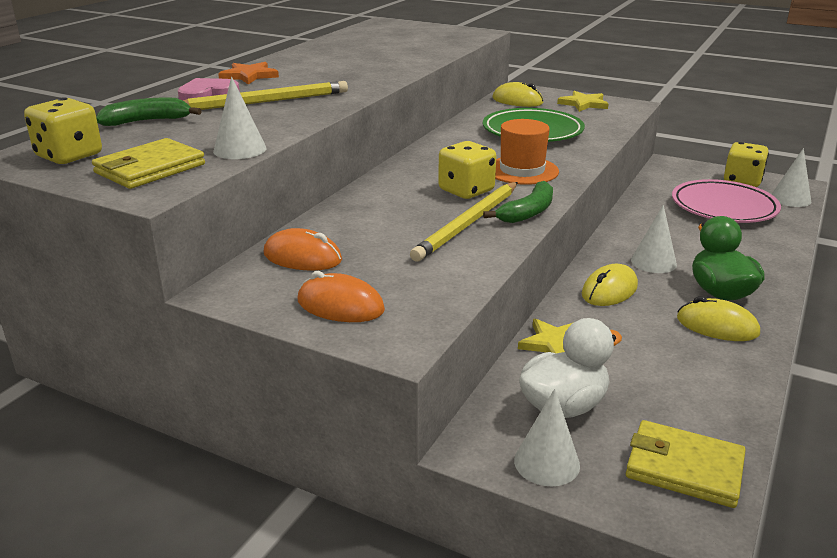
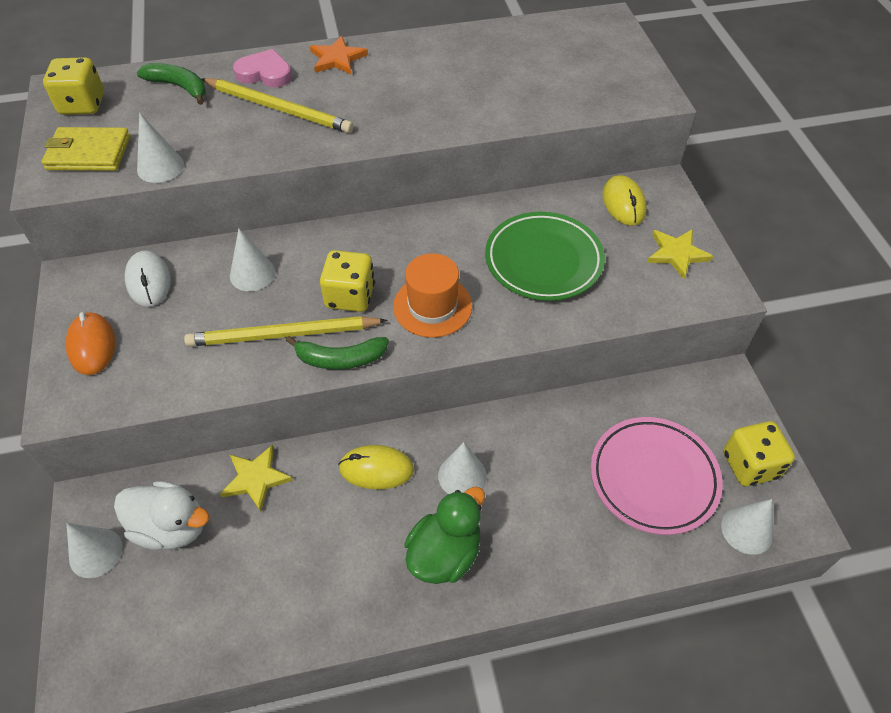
camera: 50 degrees right, 25 degrees up
(302, 257) = (148, 281): orange mouse -> white mouse
(376, 215) = (252, 274): none -> white cone
(684, 468) = (140, 640): yellow wallet -> none
(717, 326) = (376, 577): yellow mouse -> none

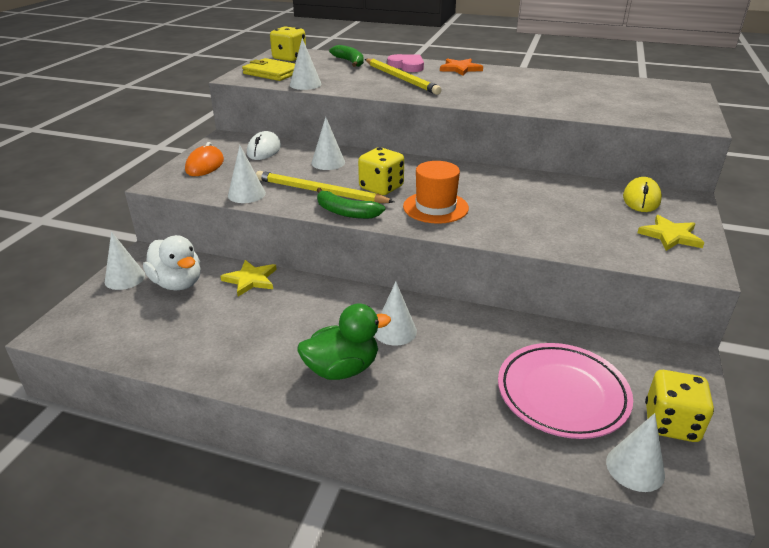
camera: 30 degrees right, 20 degrees down
(195, 378) = (246, 194): none -> white cone
(376, 469) = (334, 304): yellow mouse -> none
(543, 261) = (544, 209): green plate -> none

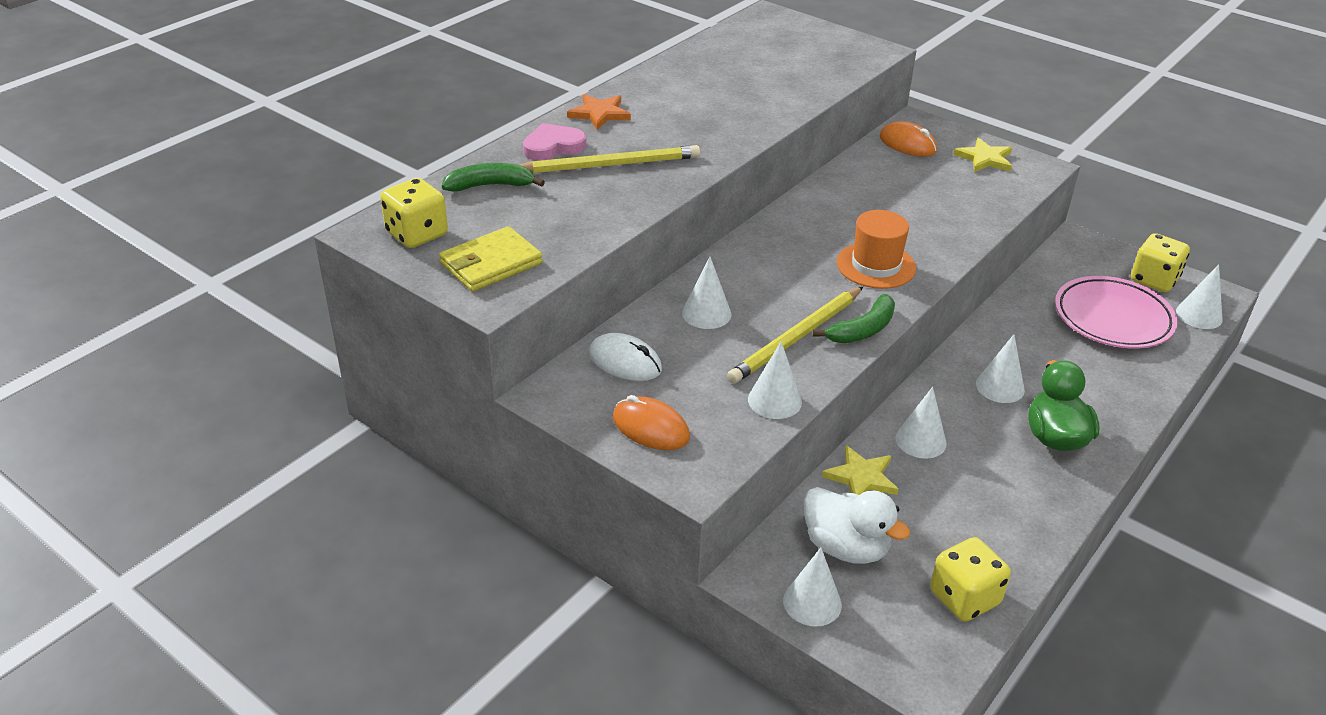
camera: 70 degrees left, 5 degrees up
(178, 283) = (846, 547): white duck -> white duck turned 60 degrees clockwise
(305, 84) = (577, 244): white cone -> white cone (920, 440)
(381, 188) = (807, 289): yellow dice -> yellow dice (964, 598)
(641, 199) = (907, 144): yellow mouse -> orange mouse

